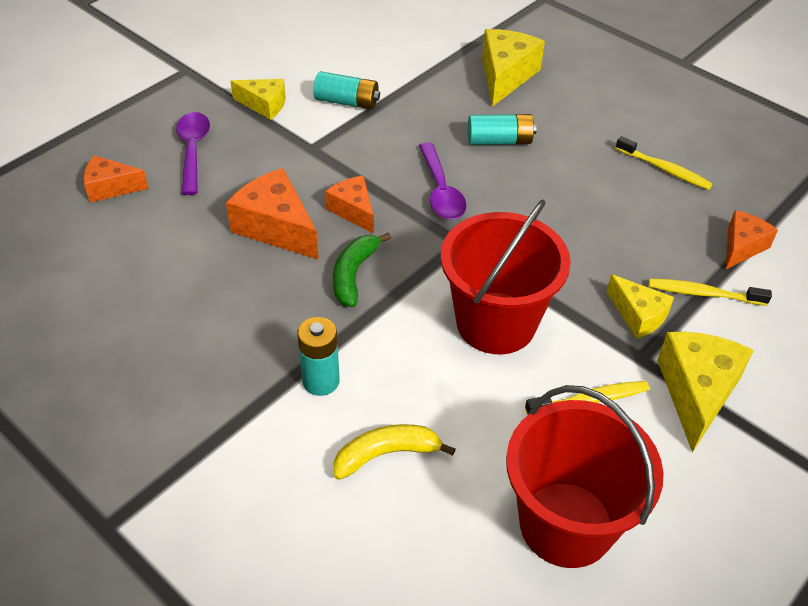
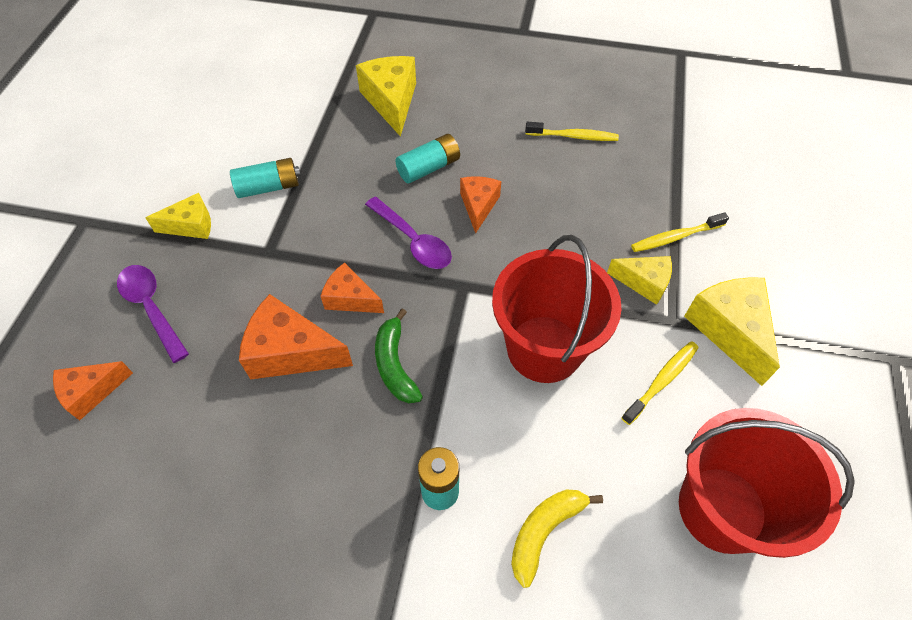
camera: 30 degrees left, 10 degrees up
(741, 247) = (673, 181): orange cheese -> orange cheese (478, 206)

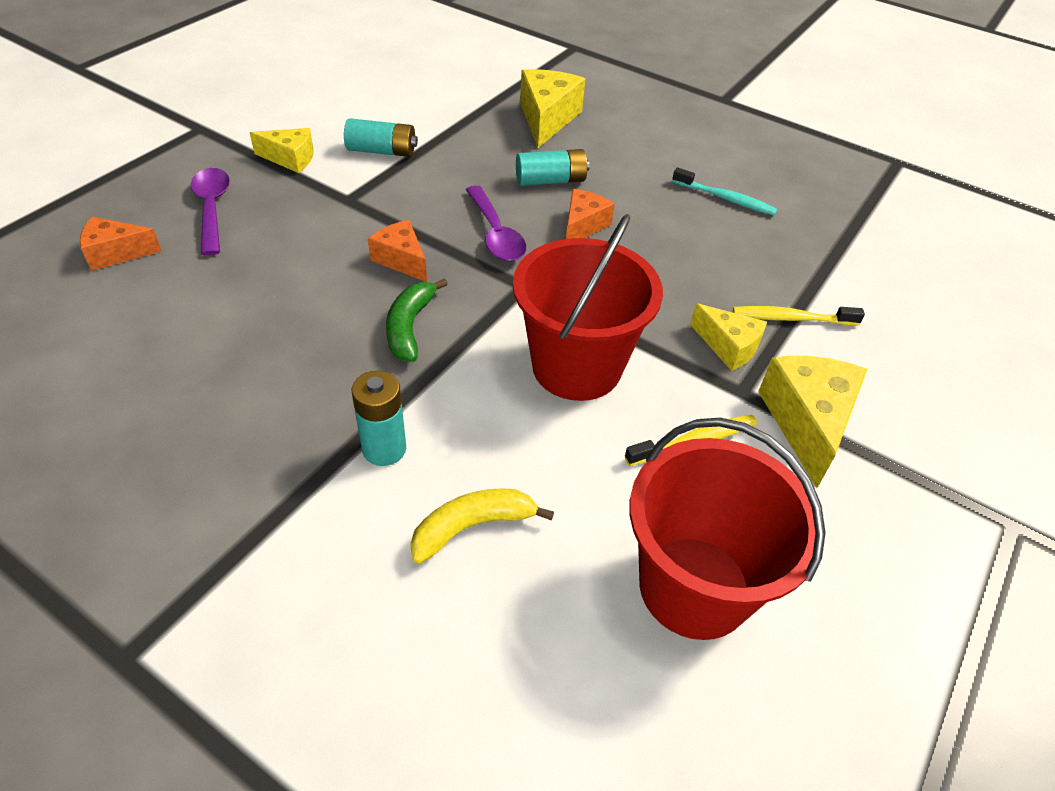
camera: 20 degrees right, 10 degrees down
(291, 352) = (315, 283): orange cheese -> none
(573, 136) = (725, 199): yellow toothbrush -> turquoise toothbrush

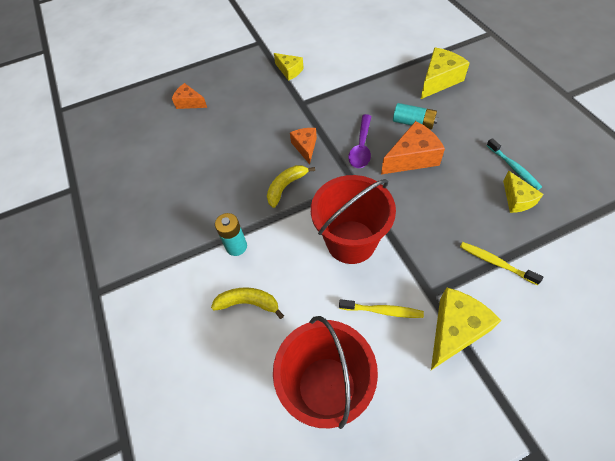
camera: 40 degrees right, 10 degrees up
(212, 208) = (239, 90): purple spoon -> none
(382, 151) = (335, 78): turquoise battery -> none
(409, 327) = (286, 187): green banana -> yellow banana
(583, 226) = (412, 158): orange cheese -> orange cheese, size x1.61
(728, 346) = (443, 264): yellow cheese -> yellow cheese (517, 199)

